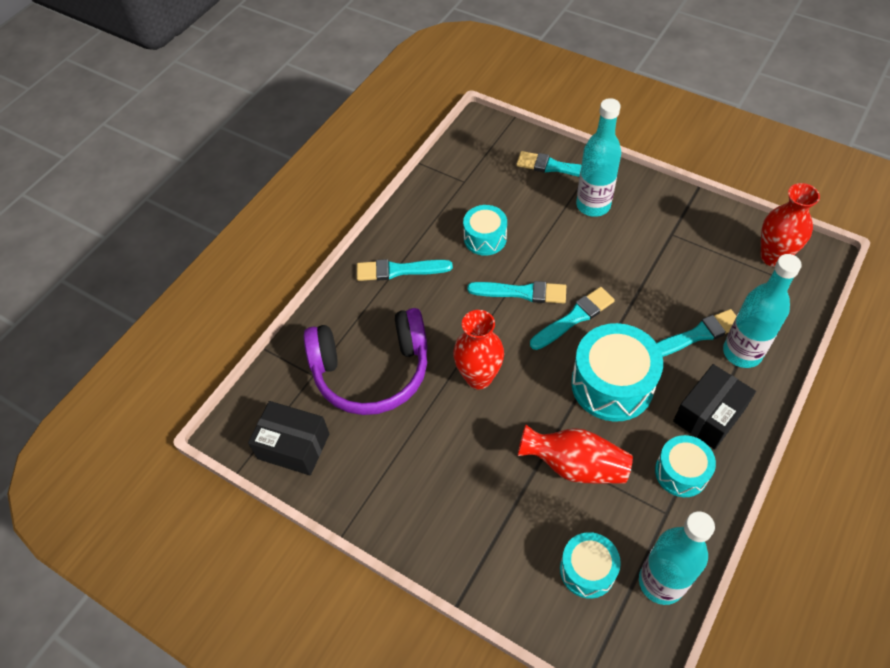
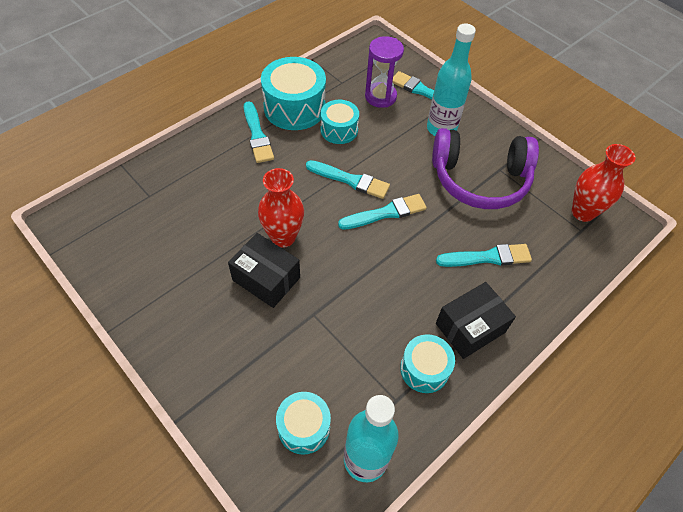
camera: 10 degrees right, 0 degrees up
(293, 446) = (106, 246): black box -> black box (266, 279)
(371, 371) = (198, 206): purple headphones -> purple headphones (480, 179)
(399, 270) = (257, 135): turquoise brush -> turquoise brush turned 120 degrees counterclockwise
(513, 186) = (380, 97): none -> purple hourglass
(574, 465) = (332, 334): red vase -> none
(612, 384) = (395, 276): turquoise drum -> turquoise drum (294, 108)
(742, 352) = (522, 284): turquoise bottle -> none

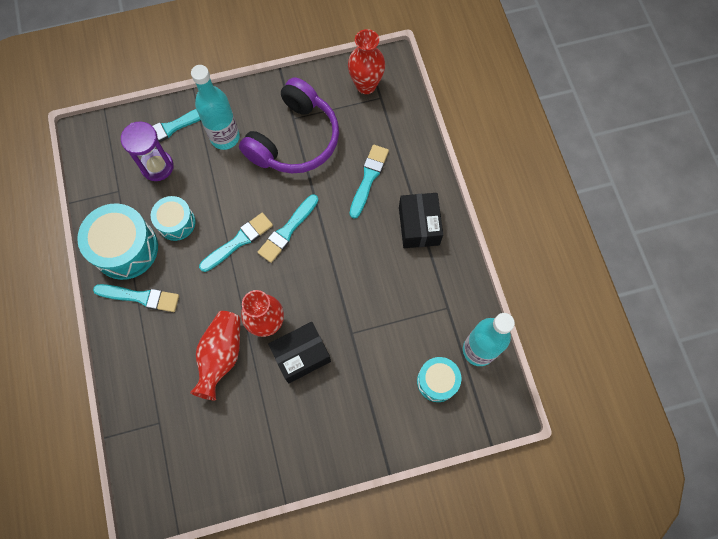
camera: 60 degrees left, 15 degrees up
(233, 214) = (221, 356): none -> red vase
(386, 213) = (287, 230): turquoise brush -> turquoise brush turned 150 degrees counterclockwise
(424, 369) = (434, 275): turquoise drum -> none

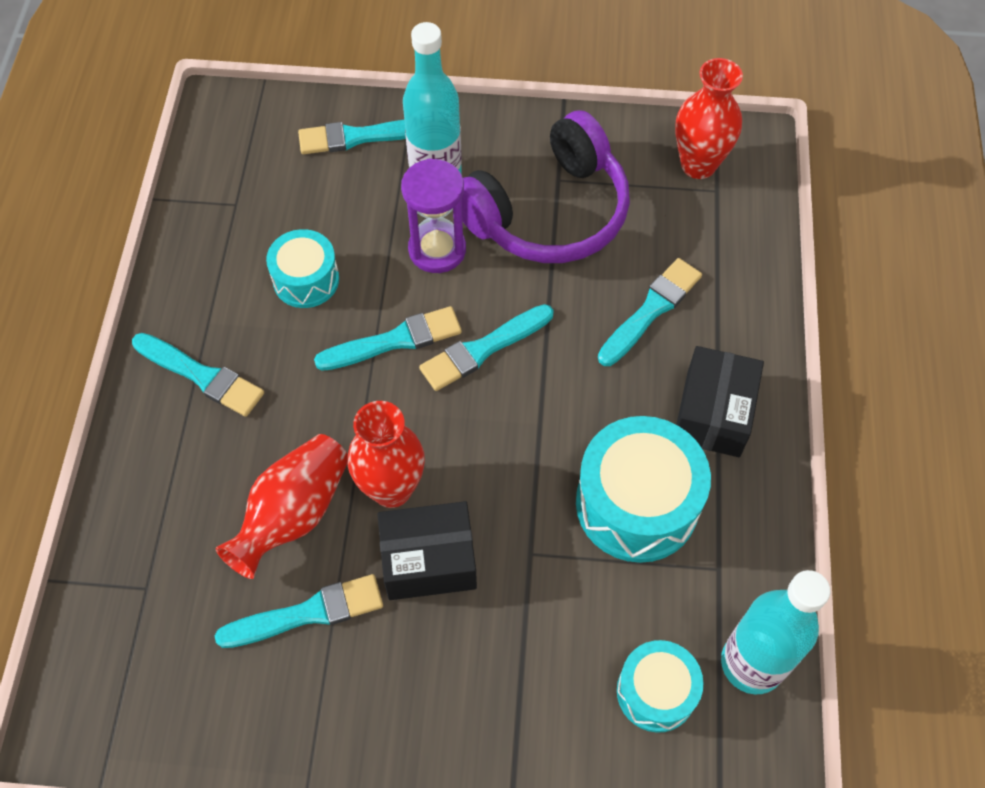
camera: 20 degrees right, 10 degrees down
(125, 248) = (210, 293): turquoise drum -> turquoise drum (637, 504)
(157, 166) = (311, 187): purple hourglass -> purple hourglass (437, 250)
(249, 405) = (308, 613): none -> turquoise brush

